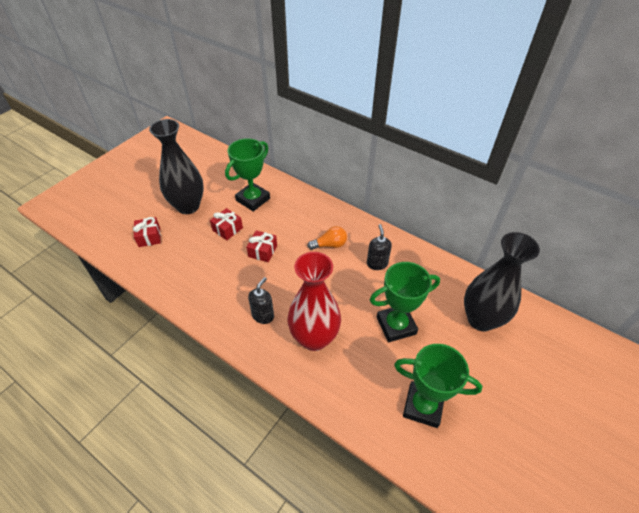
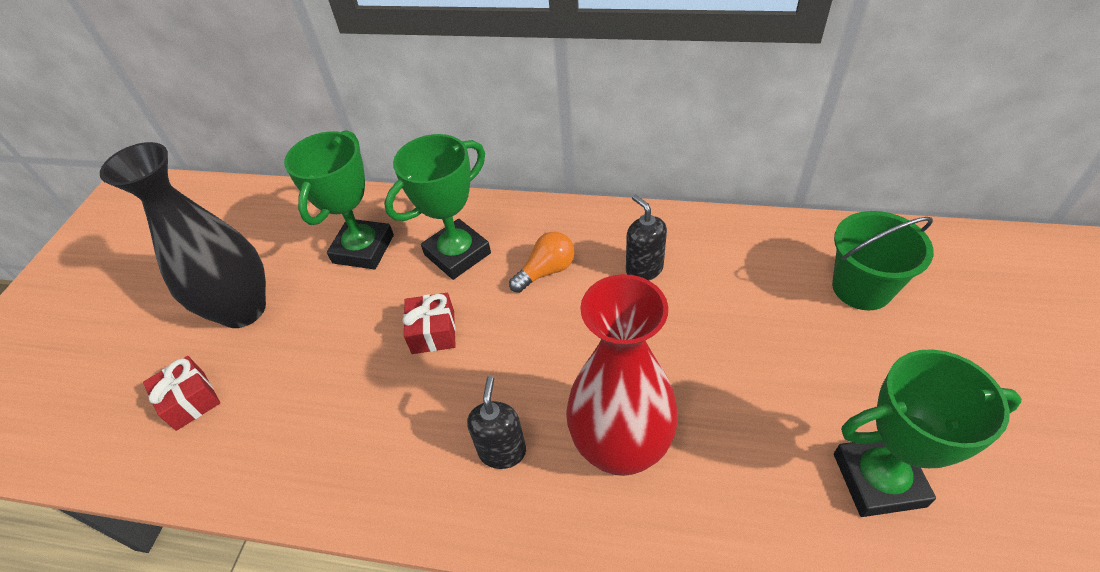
camera: 20 degrees left, 0 degrees up
(227, 229) = (344, 320): red gift -> none
(396, 325) = (742, 359): green trophy -> green trophy (457, 254)
(481, 319) = (861, 288): black vase -> green bucket

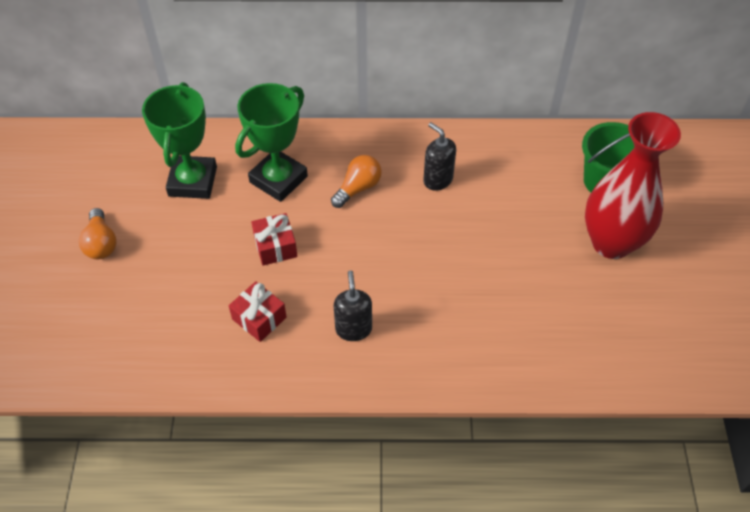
camera: 15 degrees left, 5 degrees up
(190, 401) = (85, 321): red gift -> red gift (259, 318)
(243, 310) = (101, 243): black vase -> orange light bulb
(620, 449) = (441, 317): red vase -> red vase (611, 242)
(878, 480) = (620, 316): green trophy -> none

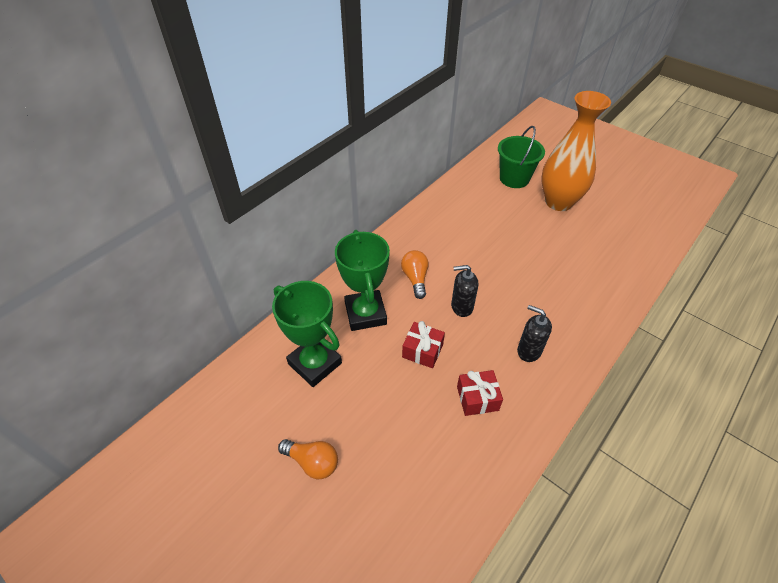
camera: 50 degrees left, 5 degrees down
(437, 180) = (446, 239): black soap dispenser -> black soap dispenser (461, 307)
(611, 242) = (558, 202): red vase -> orange vase

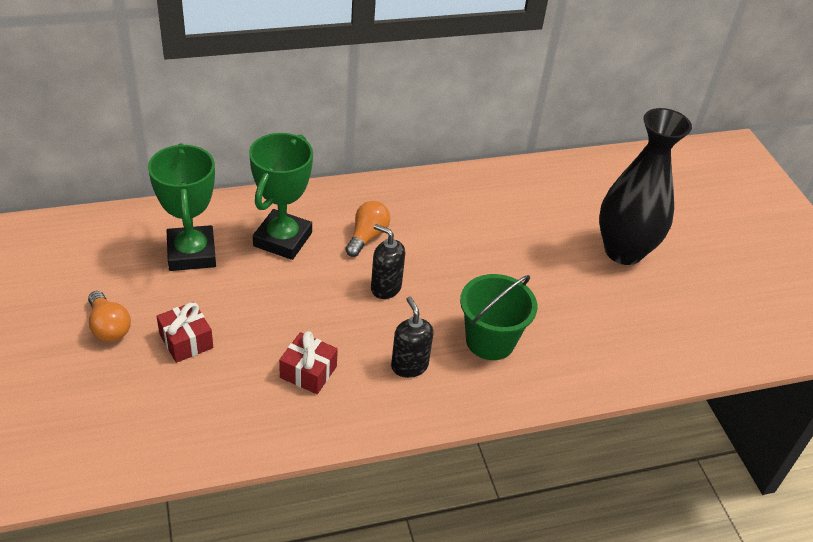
camera: 30 degrees right, 5 degrees down
(422, 351) = (301, 302): red gift -> red gift (186, 341)
(514, 178) = (598, 200): green bucket -> green bucket (490, 341)
(558, 202) = (623, 251): orange vase -> black vase

